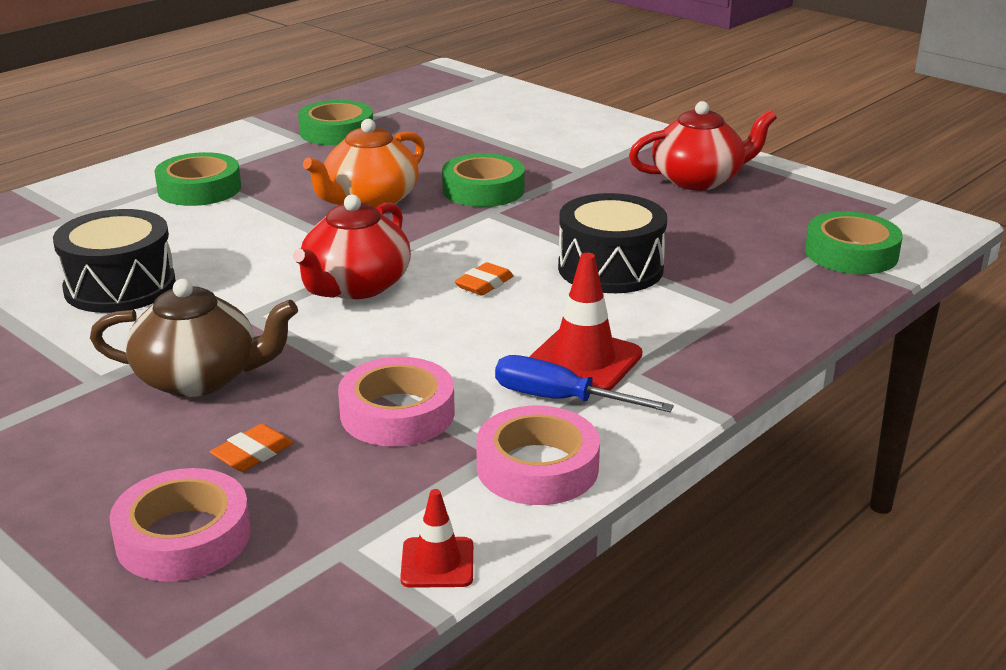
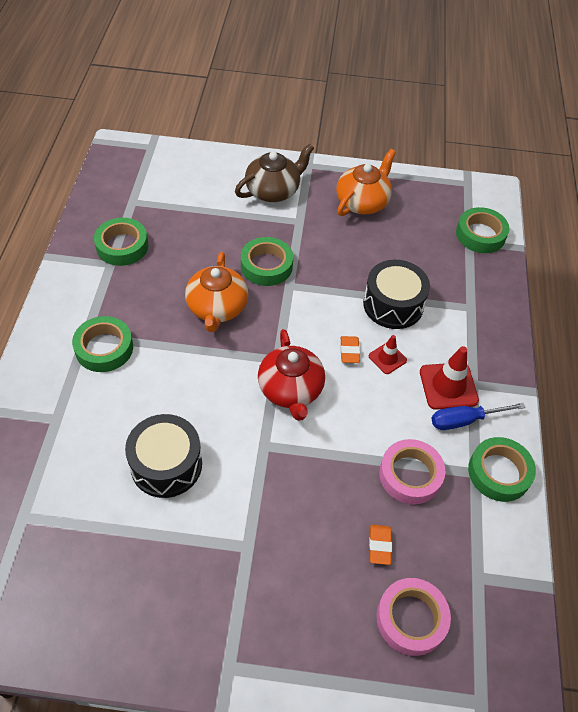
camera: 40 degrees left, 25 degrees up
(200, 378) = (296, 510): brown teapot -> brown teapot (273, 190)
(437, 563) = (520, 558): red traffic cone -> red traffic cone (387, 358)
(537, 467) = (499, 472): pink tape -> green tape
(699, 180) = (363, 202): red teapot -> orange teapot

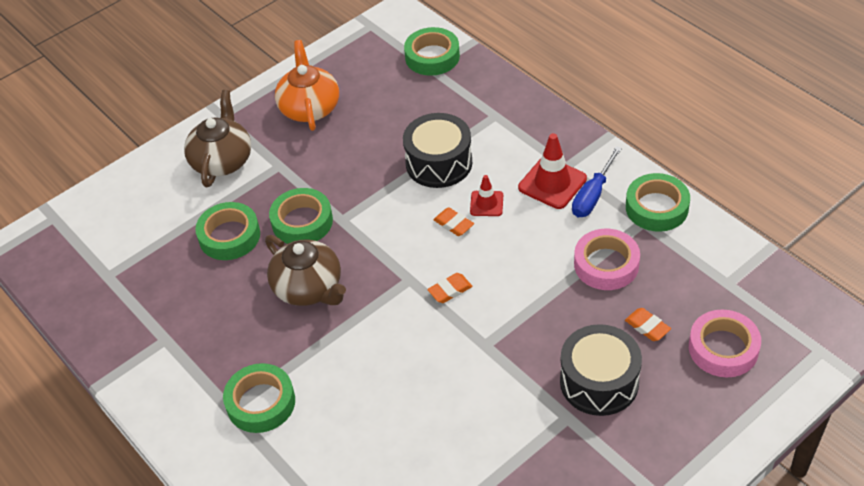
camera: 40 degrees left, 5 degrees down
(122, 246) = (154, 317): green tape -> green tape (229, 236)
(166, 465) = (434, 428): black drum -> black drum (599, 382)
(217, 308) = (309, 288): orange teapot -> brown teapot
(291, 390) = (450, 290): red teapot -> orange eraser

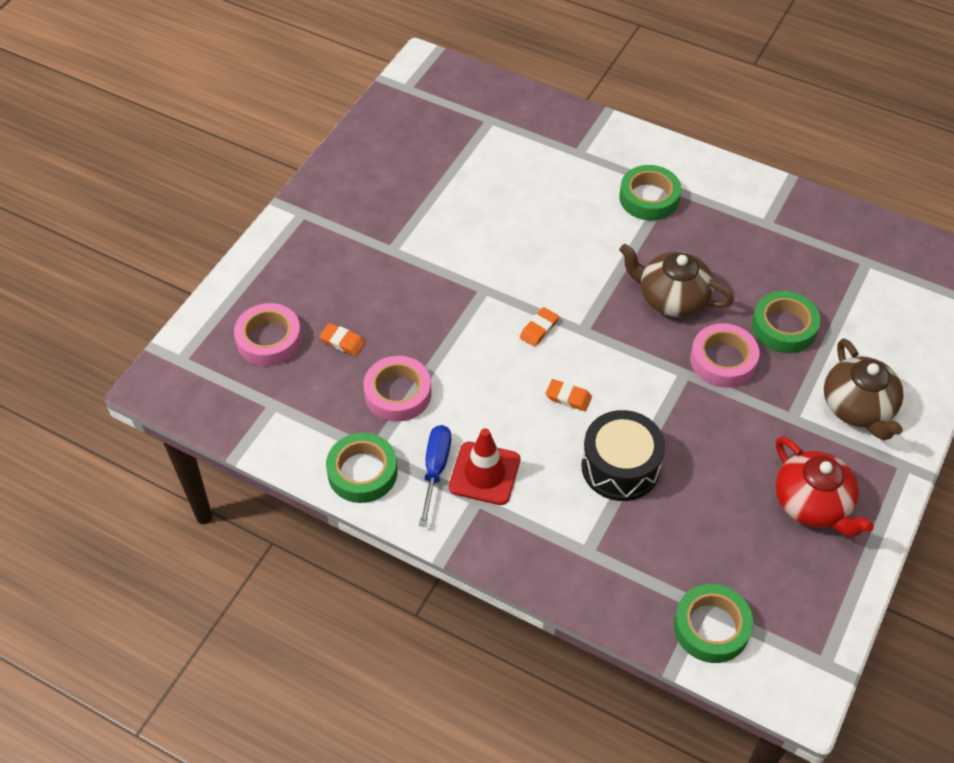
camera: 155 degrees right, 5 degrees up
(302, 222) = (723, 360): green tape -> pink tape
(309, 107) = (813, 504): orange teapot -> red teapot
(486, 203) = (545, 430): red traffic cone -> none
(599, 382) = (373, 283): black drum -> none

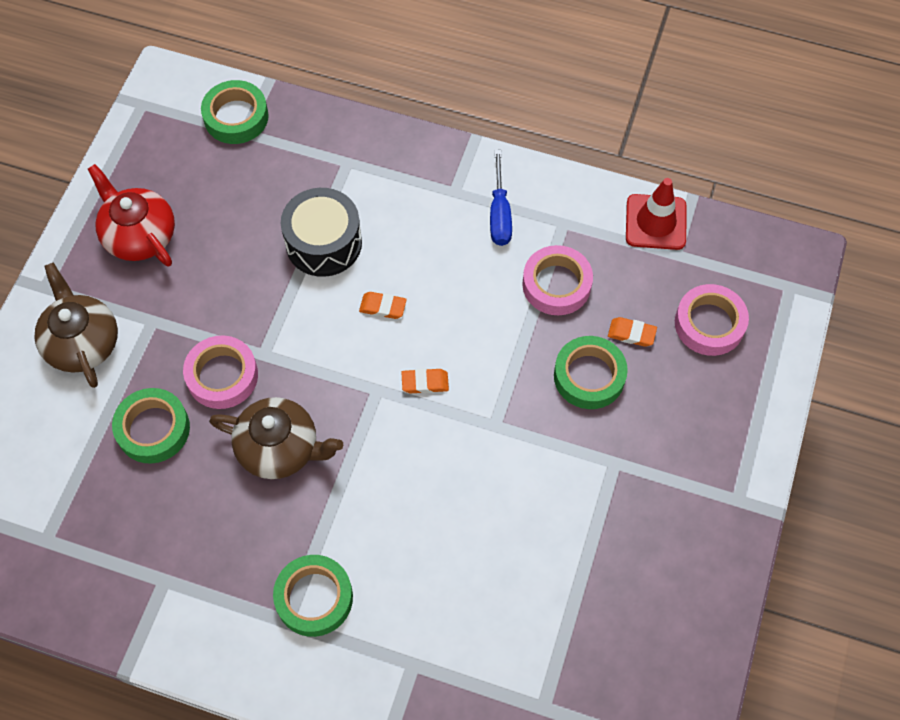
camera: 170 degrees right, 10 degrees up
(362, 472) = (567, 201): green tape -> green tape (589, 376)
(484, 473) = (452, 217): red traffic cone -> red traffic cone (655, 222)
(539, 329) = (425, 382): orange eraser -> orange eraser turned 60 degrees clockwise

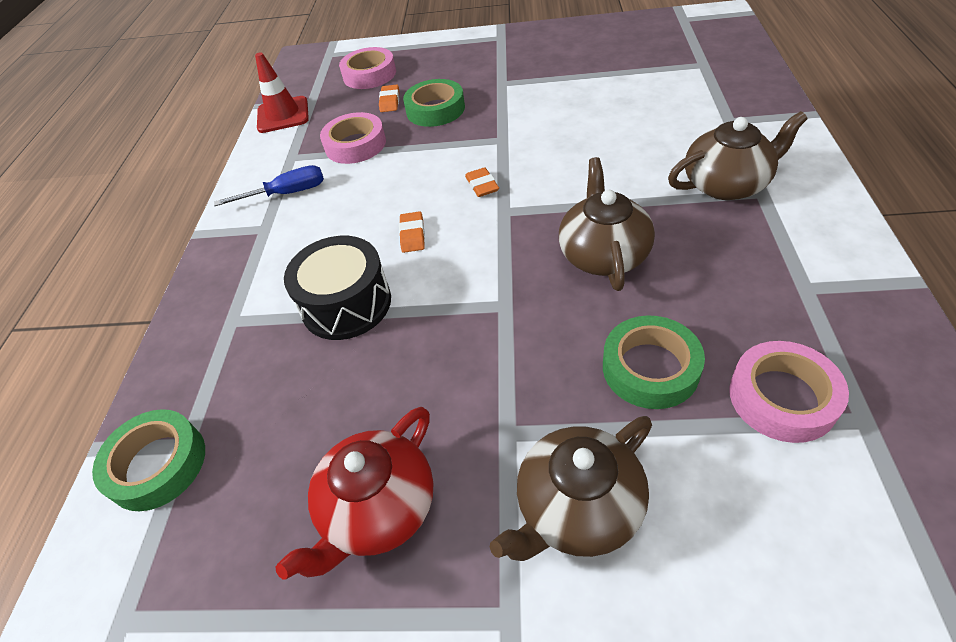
camera: 100 degrees left, 15 degrees down
(222, 376) = (548, 330): pink tape -> pink tape (782, 397)
(314, 598) = (727, 184): green tape -> brown teapot

